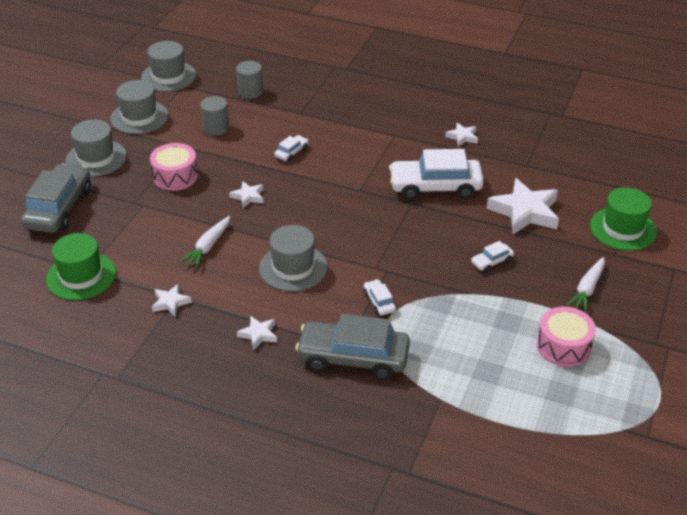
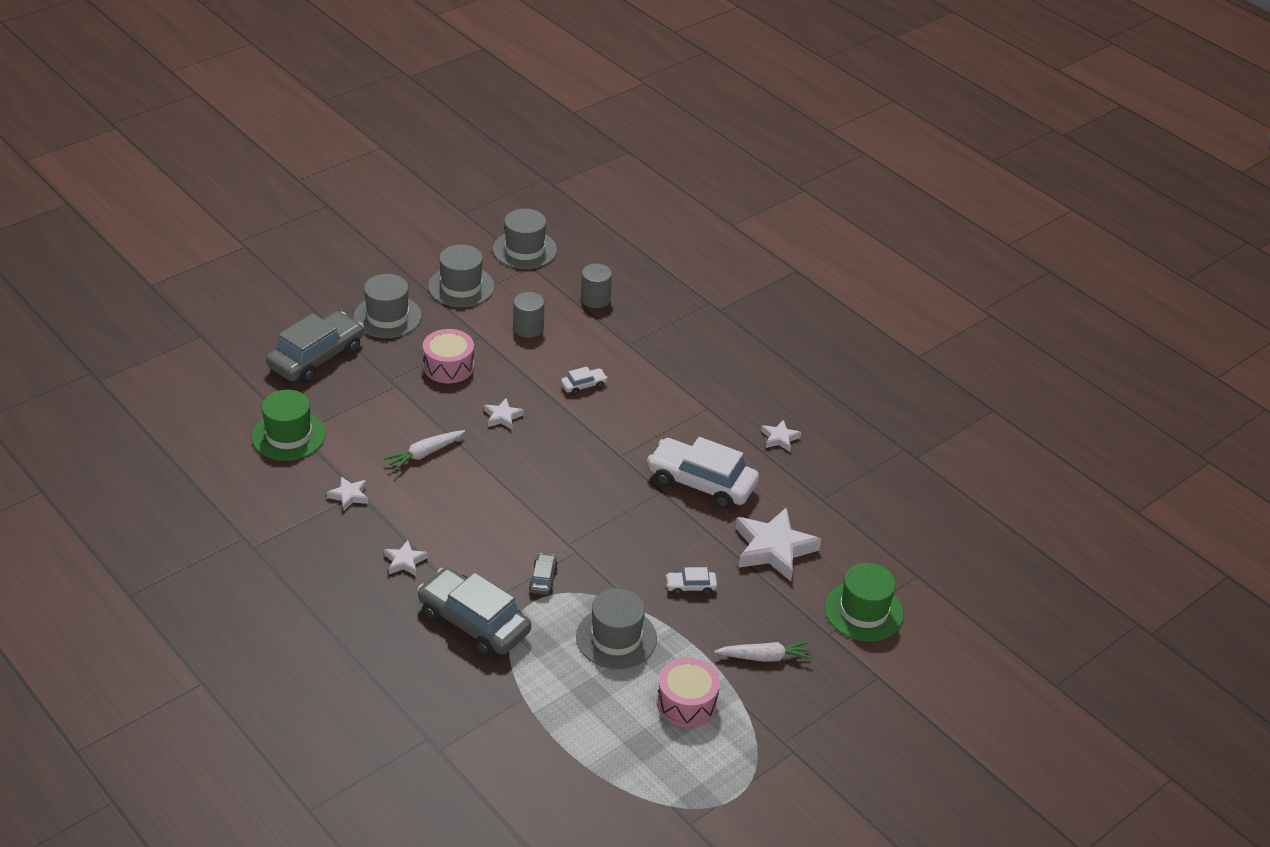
camera: 25 degrees right, 0 degrees up
(293, 268) = (488, 509): grey hat -> grey hat (616, 638)
(379, 302) = (543, 579): white car -> grey car
(587, 289) = (765, 657): white carrot -> white carrot turned 150 degrees counterclockwise

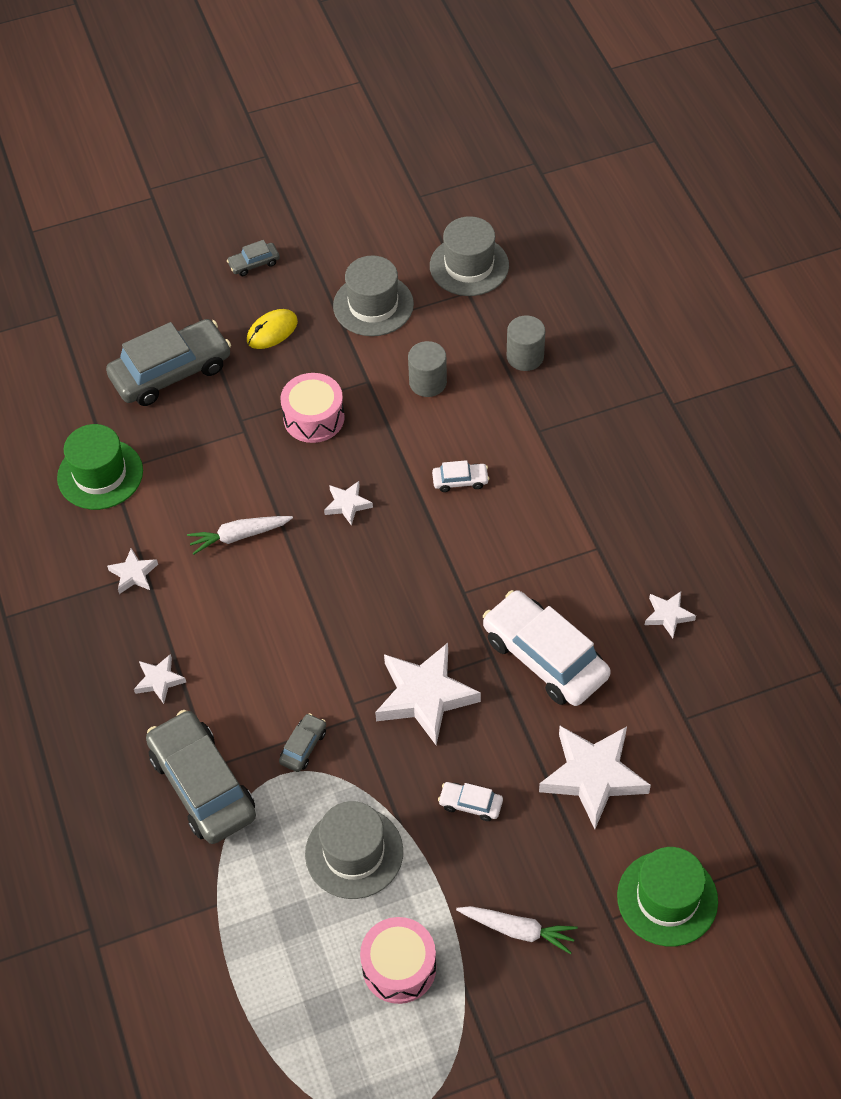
camera: 25 degrees right, 15 degrees up
(351, 275) = (254, 263): none -> grey car
(387, 317) = (272, 331): grey hat -> yellow mouse
(622, 526) = (425, 696): none -> white star

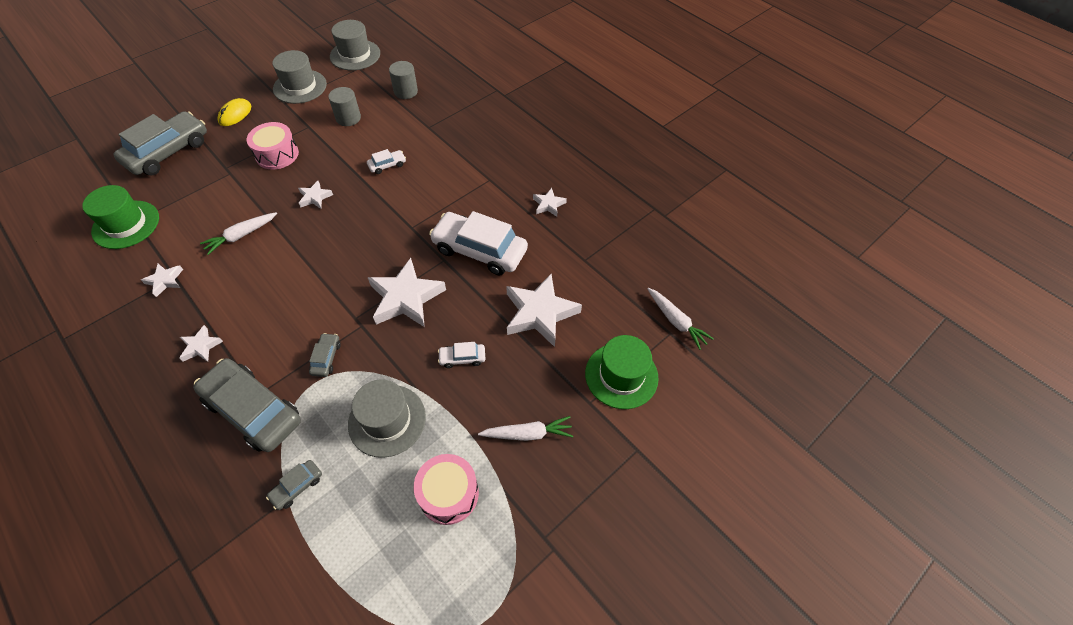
camera: 25 degrees left, 0 degrees up
(254, 263) = (213, 82): grey car -> grey car (297, 487)
(775, 850) = (676, 321): none -> white carrot

